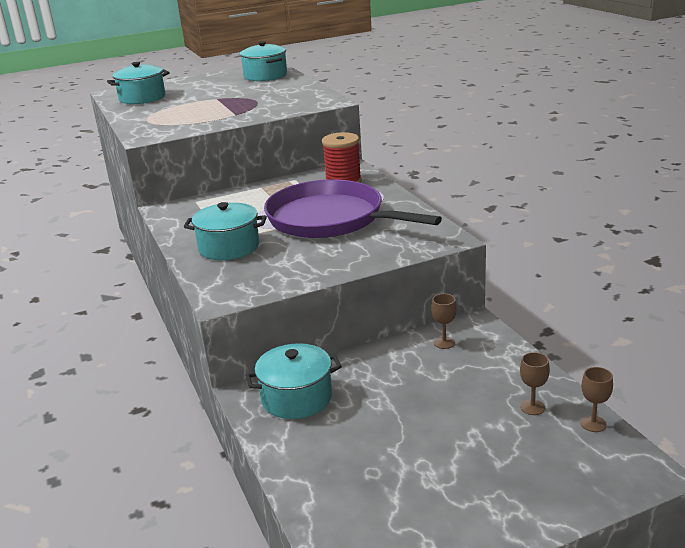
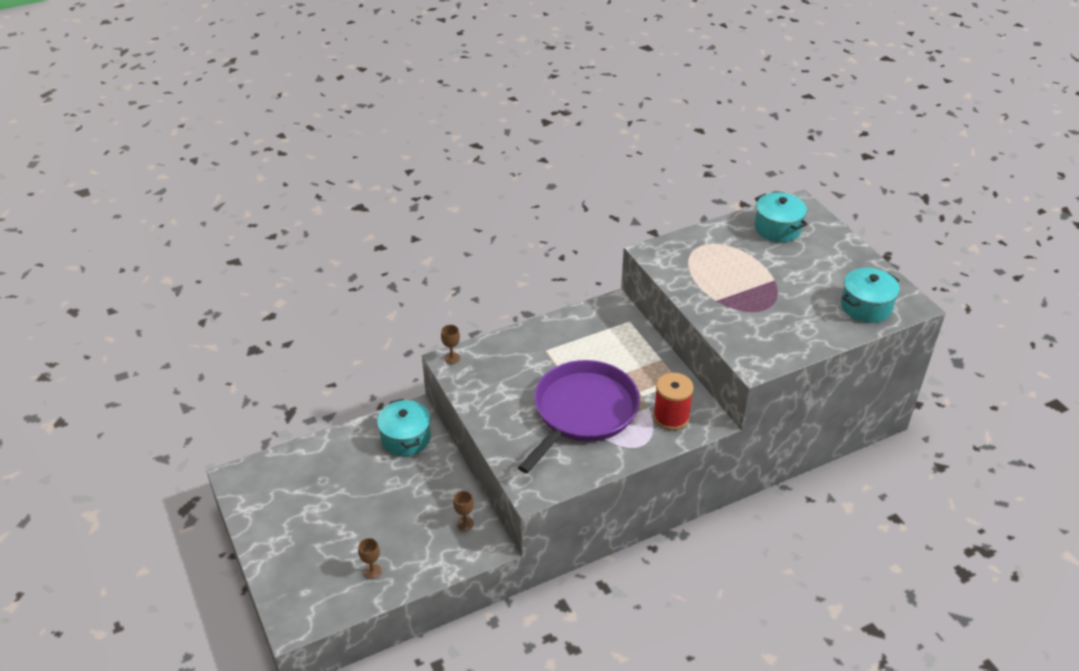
camera: 85 degrees right, 15 degrees up
(229, 247) = (533, 354): turquoise pot -> none
(593, 424) = (347, 605): brown goblet -> brown goblet (452, 358)

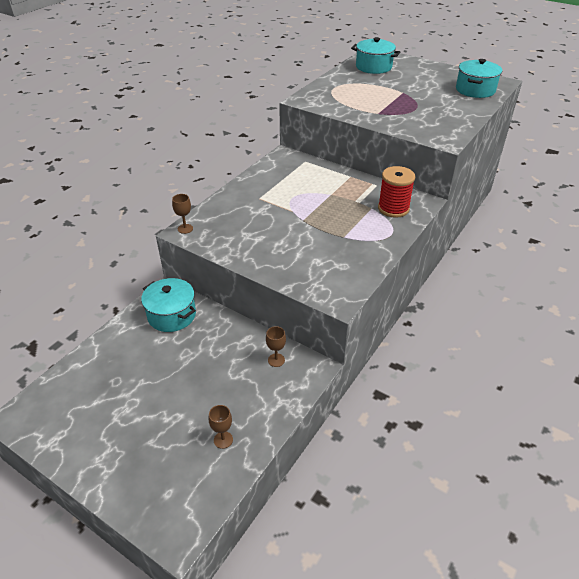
camera: 30 degrees left, 0 degrees up
(582, 412) = (326, 228): purple pan -> none

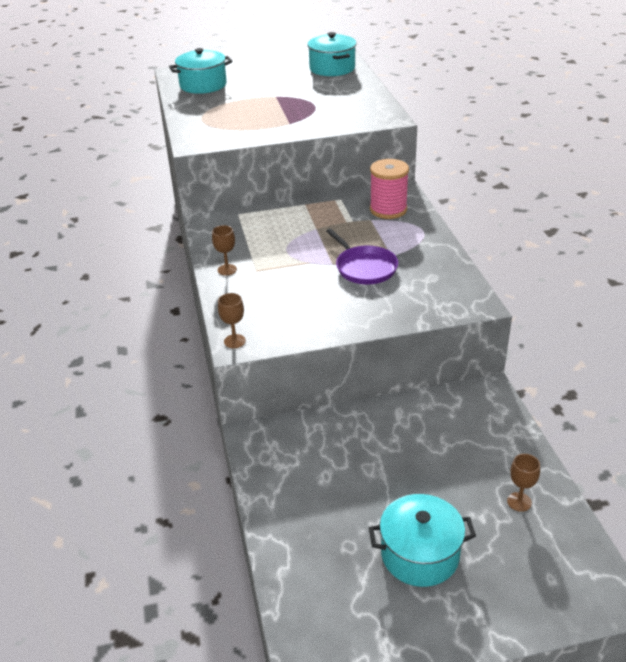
camera: 45 degrees left, 5 degrees down
(172, 315) = (297, 449): turquoise pot -> turquoise pot (420, 554)
(276, 360) = (452, 410): brown goblet -> brown goblet (227, 270)
(316, 234) = (364, 267): none -> purple pan
(393, 208) = (388, 210): red spool -> pink spool

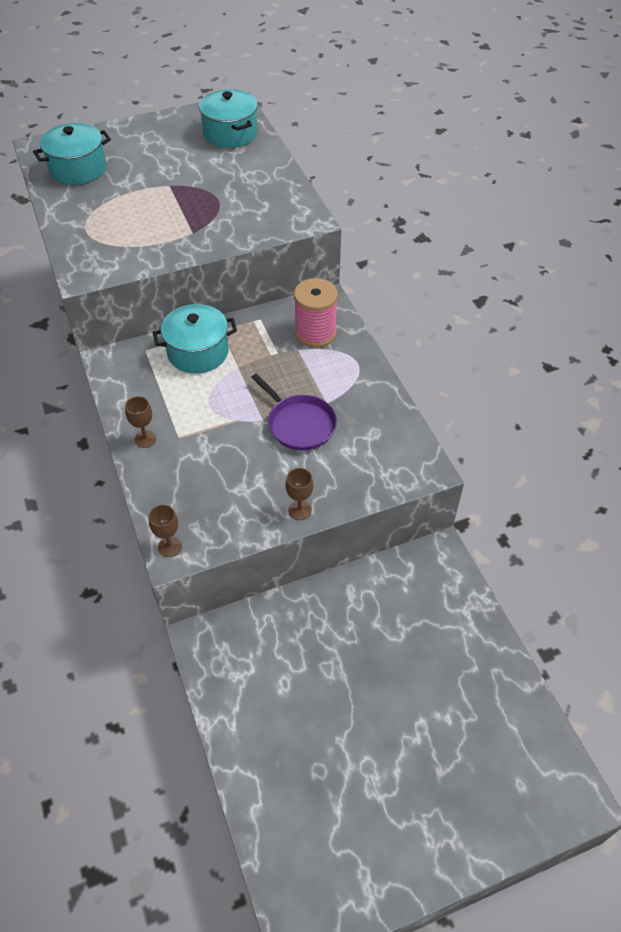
camera: 10 degrees left, 15 degrees up
(420, 554) = (391, 772): turquoise pot -> turquoise pot (198, 352)
(519, 502) = (482, 694): brown goblet -> brown goblet (299, 510)

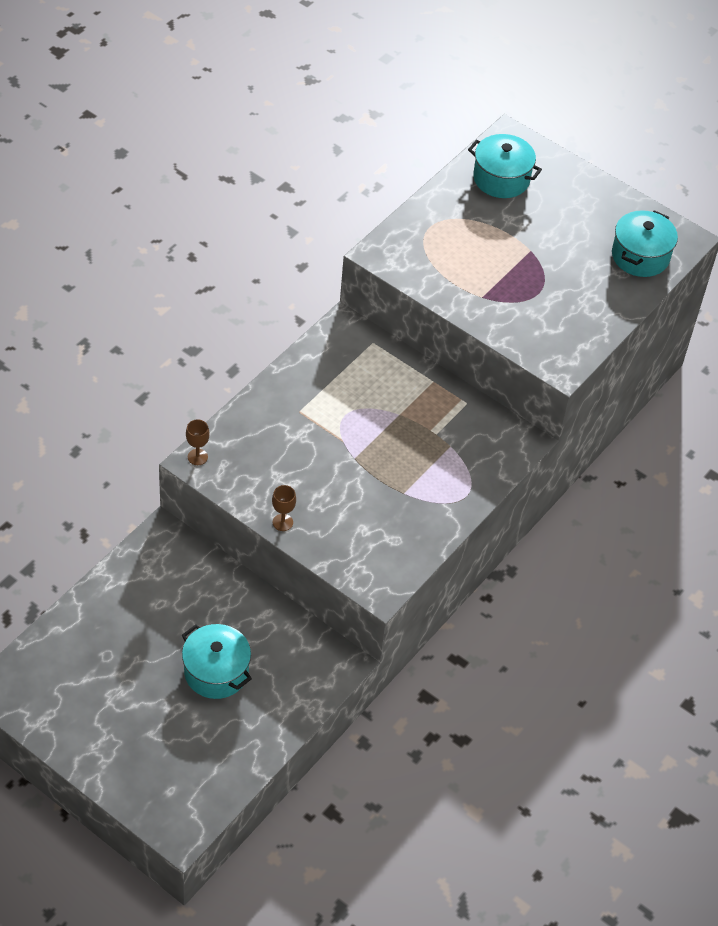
camera: 55 degrees right, 0 degrees up
(145, 439) = (283, 391): brown goblet -> none
(198, 352) = (396, 379): turquoise pot -> turquoise pot (216, 672)
(299, 424) = (368, 484): purple pan -> none
(315, 333) = (480, 450): pink spool -> none

